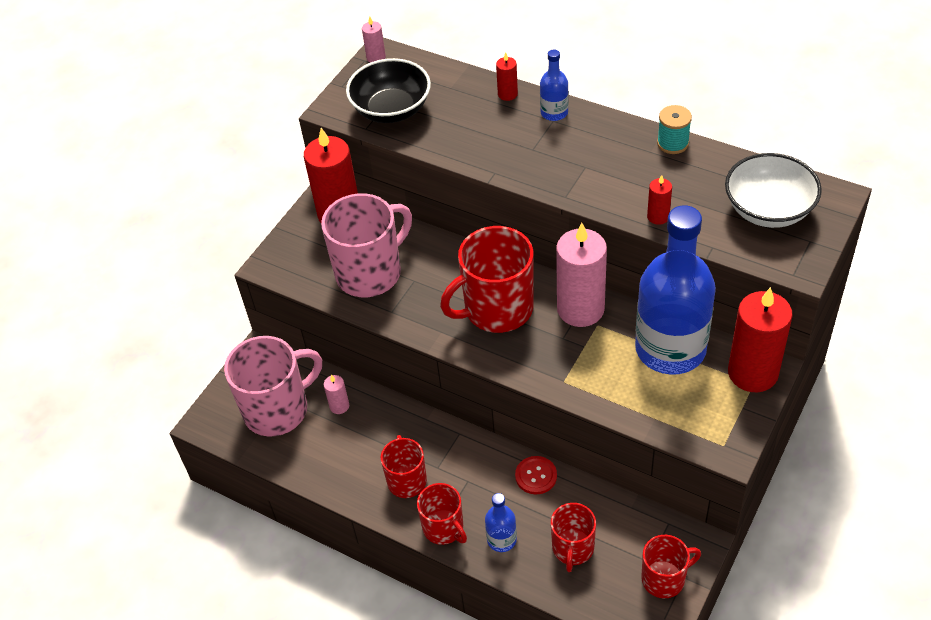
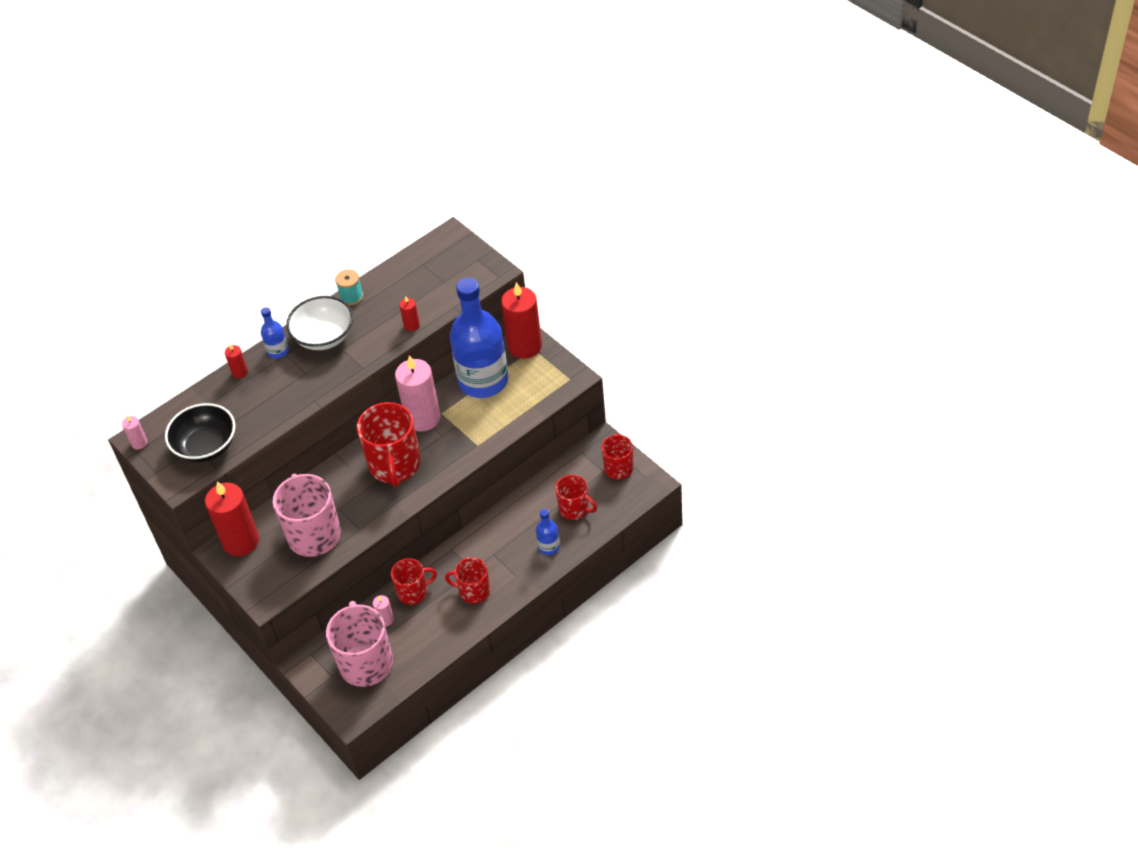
camera: 70 degrees left, 0 degrees up
(444, 528) = (524, 578): red mug -> red mug (413, 592)
(536, 476) = (509, 513): red button -> none
(768, 209) = (440, 269): white bowl -> white bowl (324, 337)

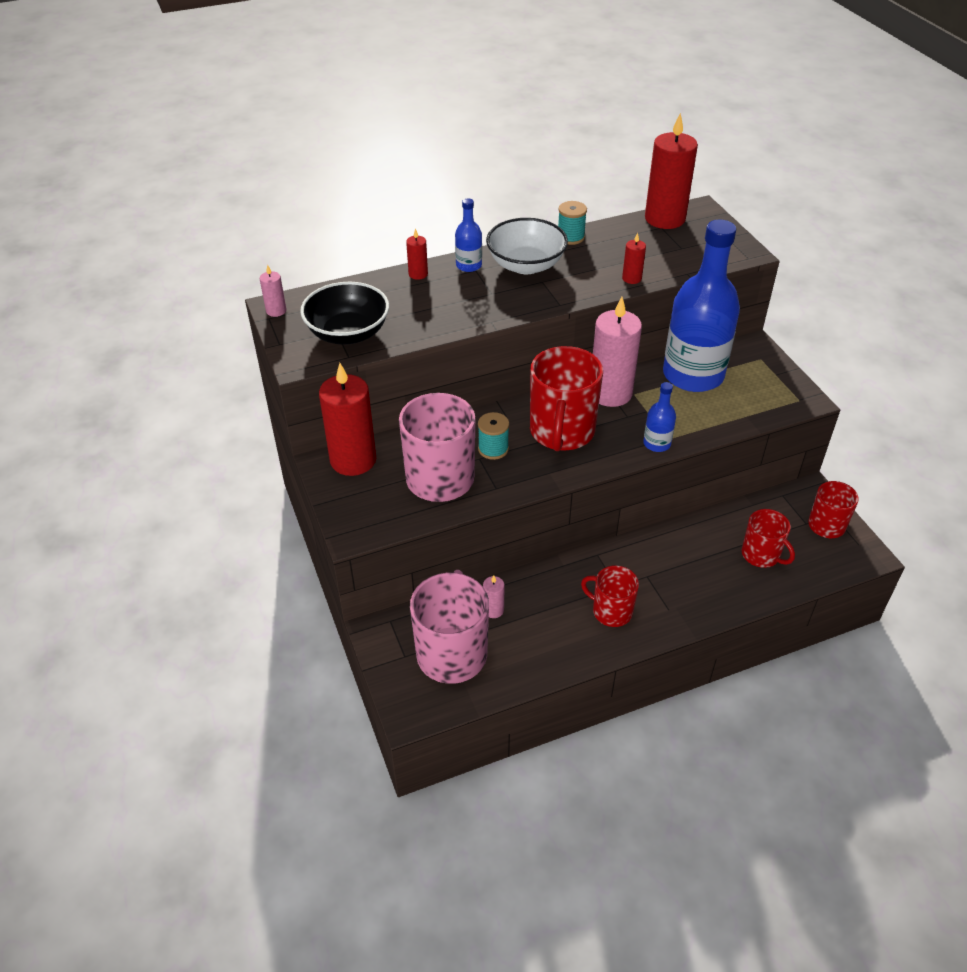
camera: 15 degrees right, 5 degrees down
(346, 497) = (493, 449): none -> turquoise spool
(413, 592) = (537, 589): red mug -> none
(525, 346) = (751, 353): red candle -> red candle (665, 218)
(549, 547) = (719, 588): blue bottle -> blue bottle (657, 443)

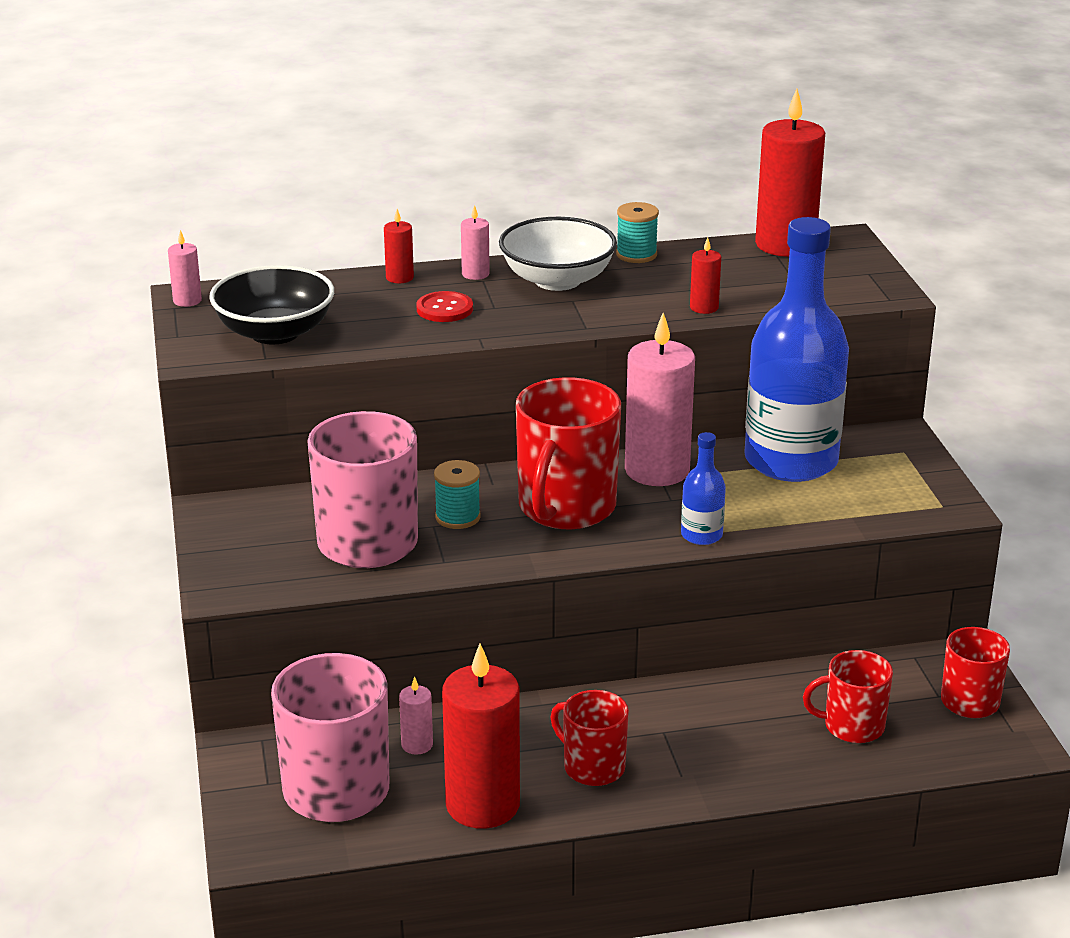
camera: 10 degrees right, 15 degrees down
(353, 460) = (253, 509): red candle -> red candle (482, 805)
(458, 299) = (444, 309): none -> red button
(469, 265) = (475, 274): blue bottle -> pink candle
(761, 555) = (852, 726): red mug -> red mug turned 120 degrees clockwise

